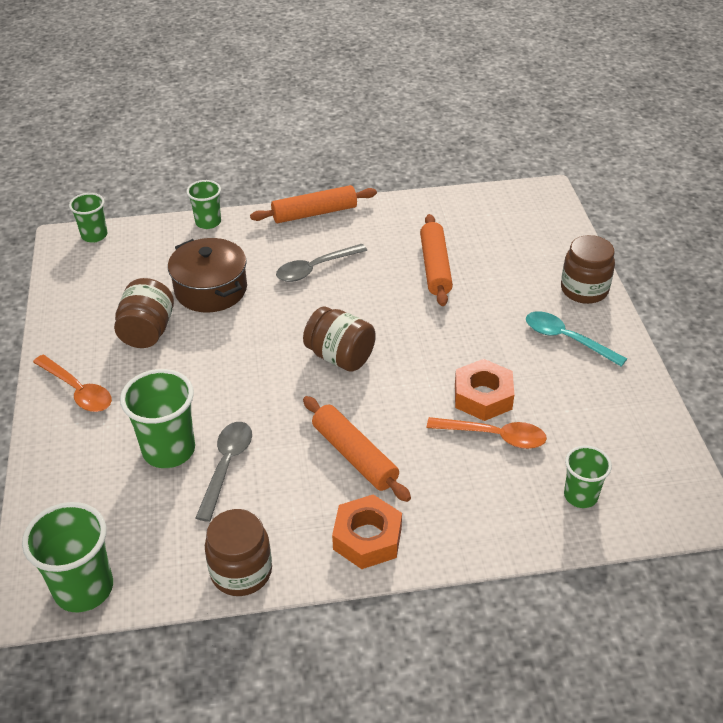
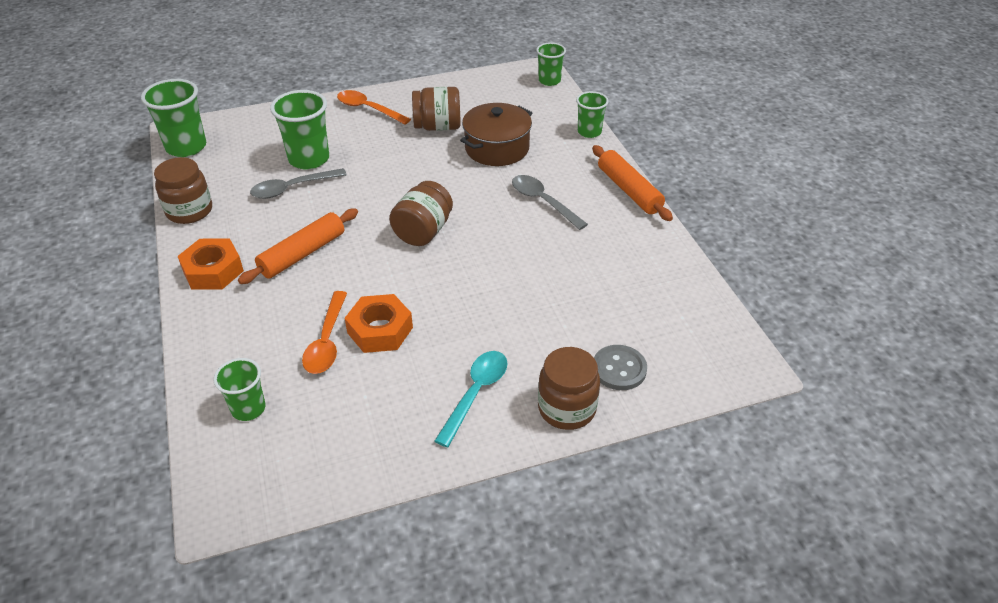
camera: 80 degrees right, 0 degrees up
(78, 390) = (368, 109): orange spoon -> orange spoon turned 90 degrees clockwise
(226, 466) = (292, 188): grey spoon -> grey spoon turned 150 degrees clockwise
(435, 267) = (570, 281): orange rolling pin -> none
(543, 256) = (619, 369): none -> grey button

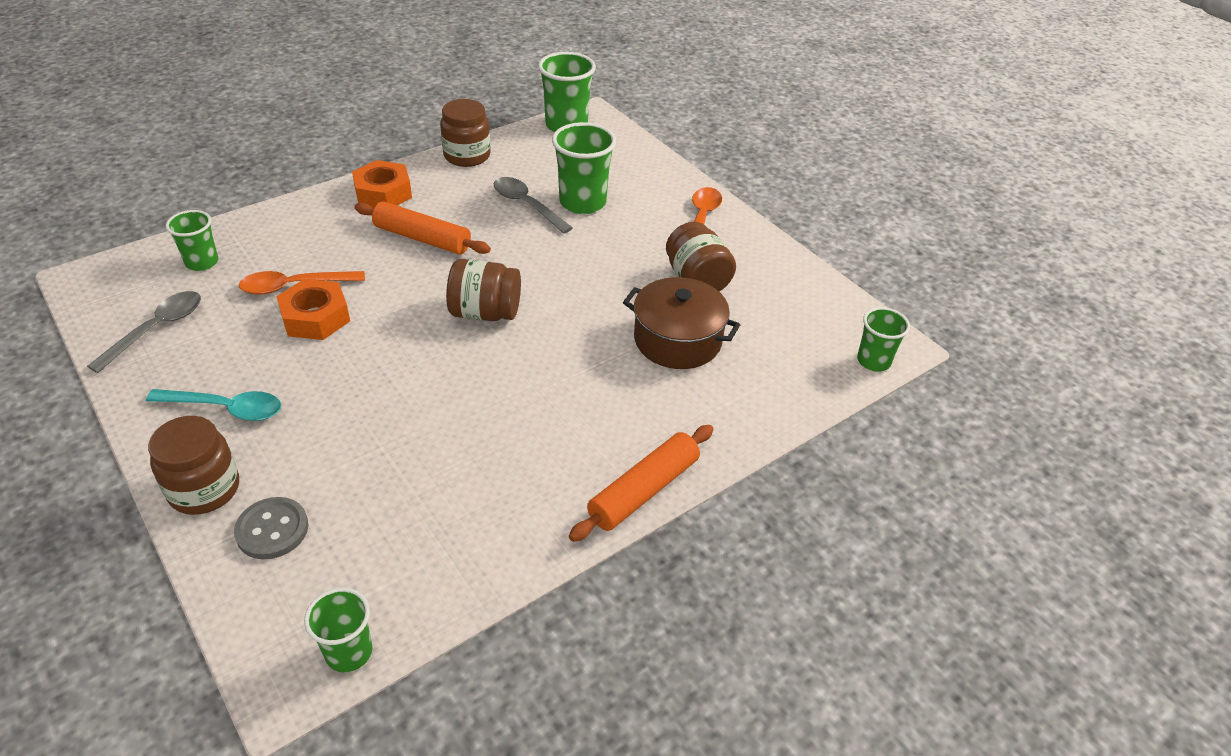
camera: 70 degrees right, 0 degrees up
(543, 202) = (581, 404): grey spoon -> grey spoon (156, 329)
(589, 132) = (767, 425): green cup -> green cup (349, 652)

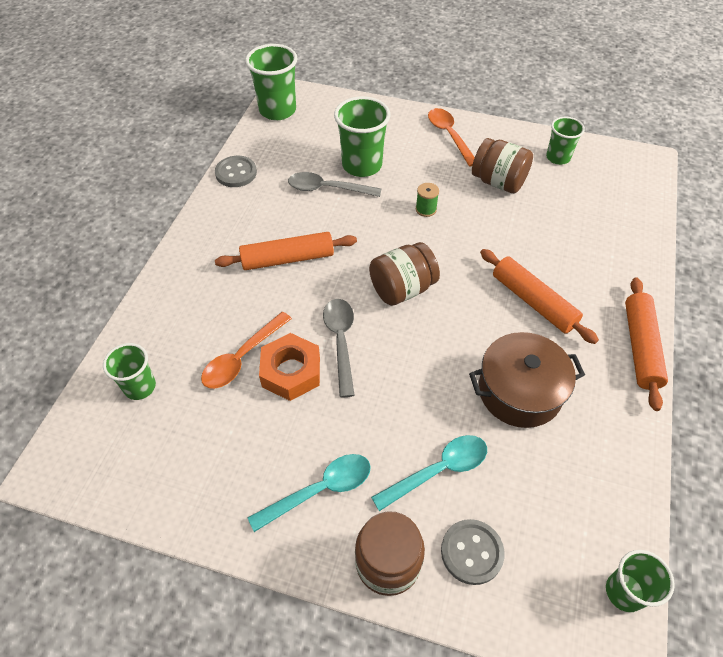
camera: 35 degrees left, 10 degrees up
(156, 329) = (178, 468): grey spoon -> grey spoon (340, 341)
(328, 457) = (438, 470): none -> turquoise spoon
(383, 193) = (211, 239): orange nut -> none
(467, 156) = (236, 173): brown jar -> grey button
(590, 391) = (533, 301): none -> orange rolling pin
(593, 265) = (426, 209): none -> green spool
(677, 340) = (537, 231): brown pot -> brown pot (519, 391)
(873, 361) = (649, 177): green cup -> green cup (558, 157)

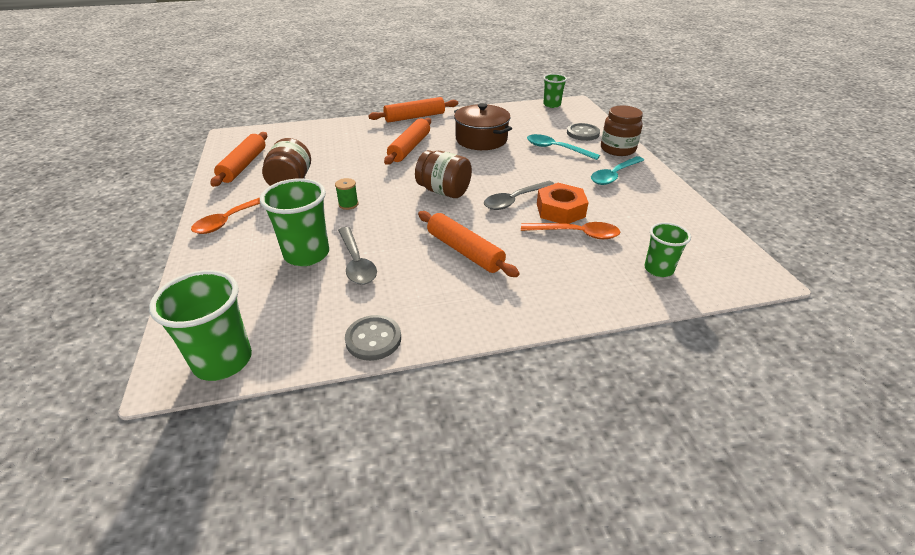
camera: 120 degrees left, 15 degrees down
(320, 490) = (614, 175): turquoise spoon -> turquoise spoon turned 75 degrees counterclockwise
(558, 157) = (243, 165): green cup -> orange rolling pin

